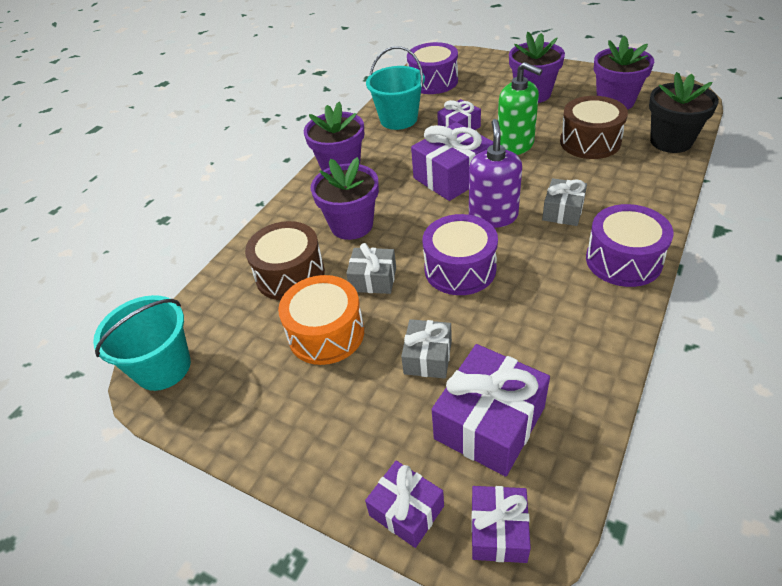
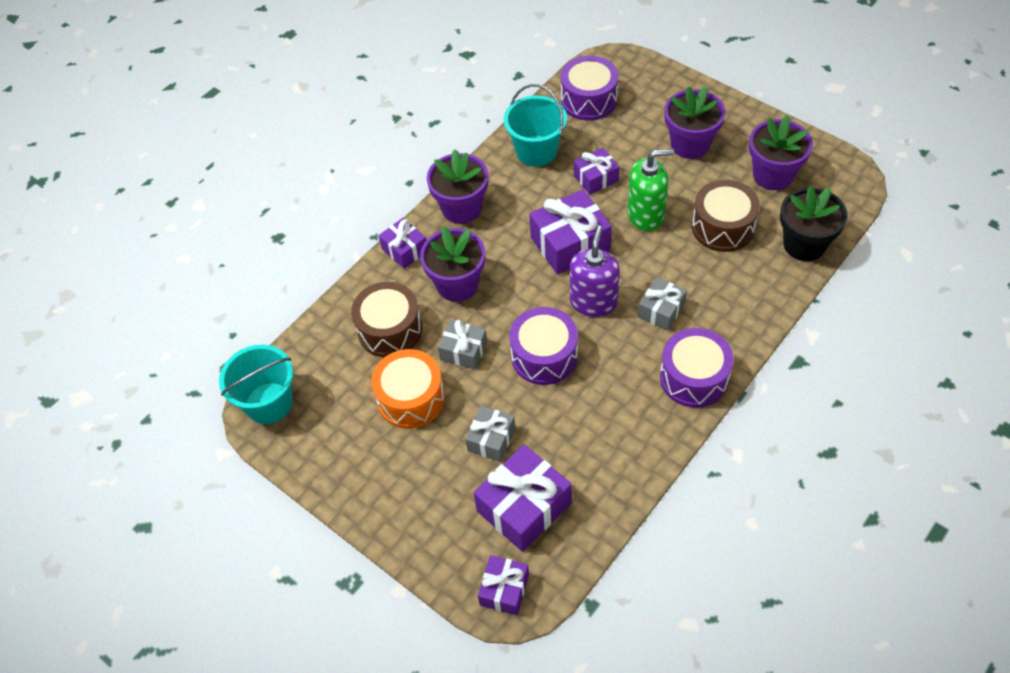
camera: 10 degrees right, 10 degrees up
(406, 511) = (442, 562): purple gift -> purple gift (405, 250)
(515, 145) = (646, 215): green soap dispenser -> green soap dispenser turned 60 degrees counterclockwise

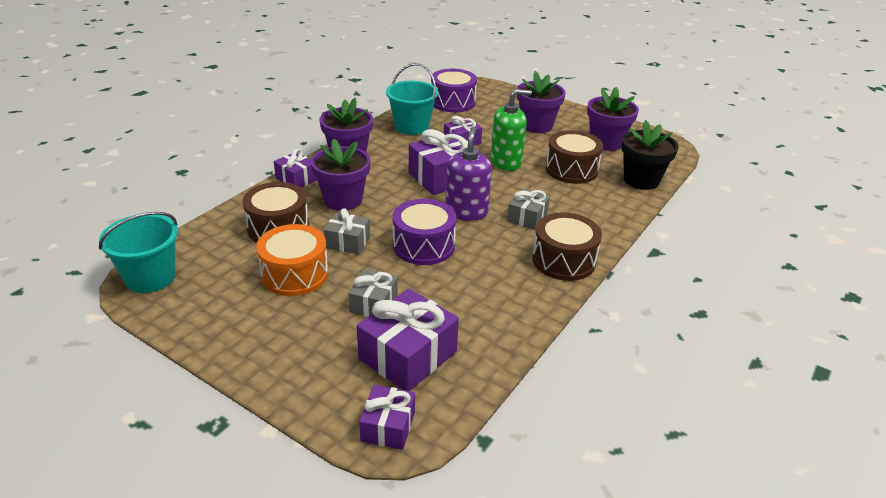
camera: 10 degrees left, 20 degrees down
(694, 378) = (563, 260): purple drum -> brown drum

